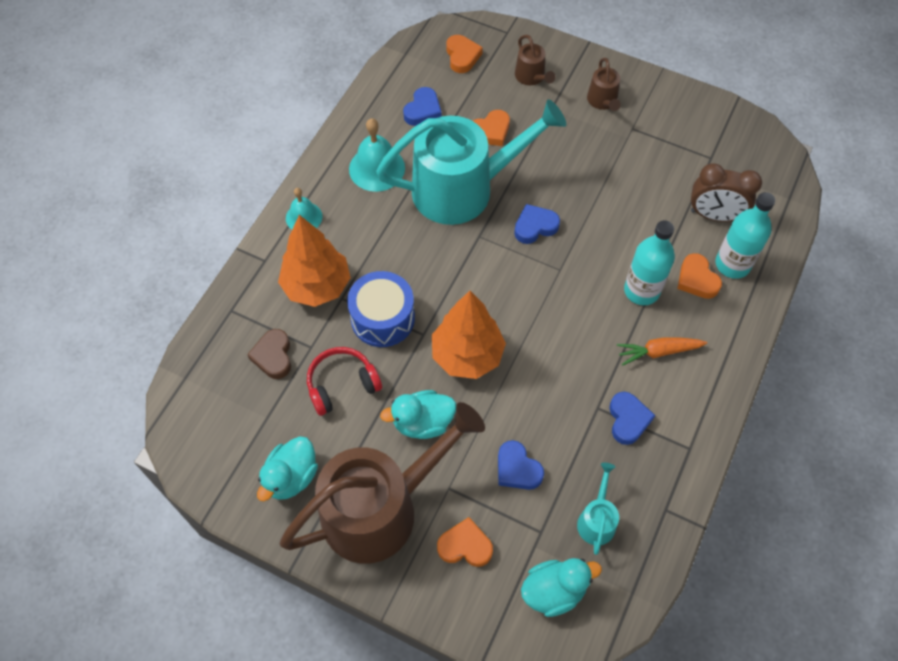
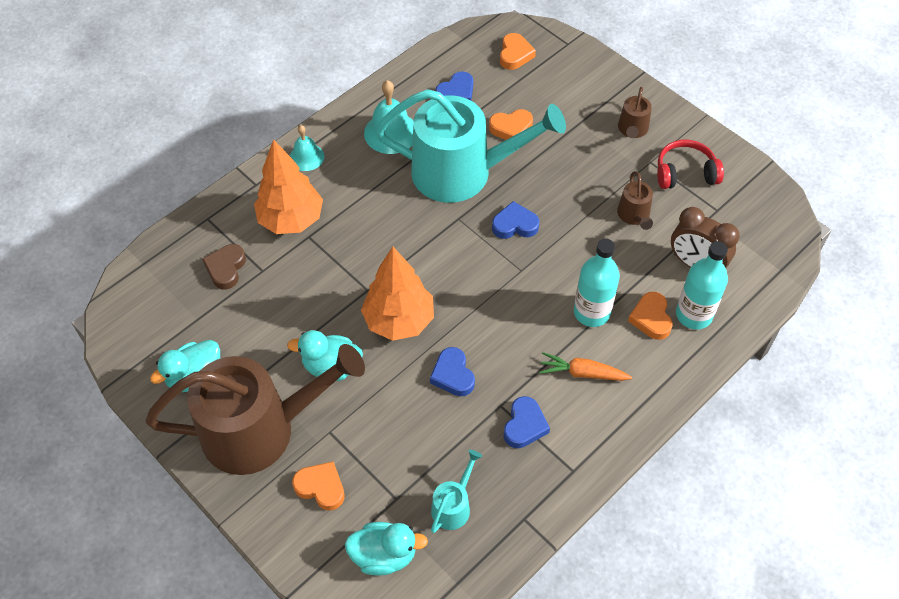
camera: 20 degrees right, 5 degrees down
(342, 384) = (275, 311): red headphones -> red headphones (685, 173)
(382, 318) = (337, 265): blue drum -> none
(517, 469) = (399, 435): blue heart -> blue heart (453, 375)
(531, 77) = (572, 90): brown watering can -> brown watering can (634, 215)

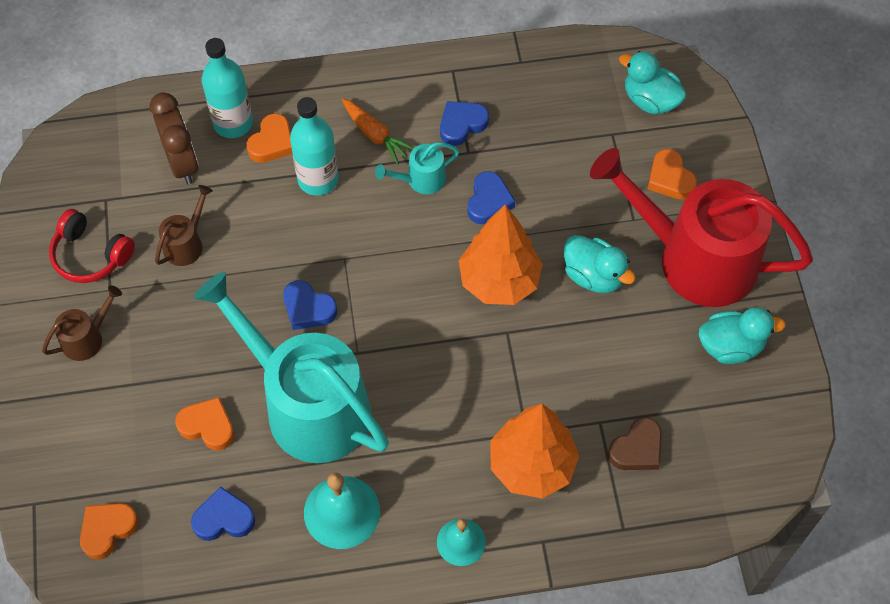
camera: 145 degrees left, 5 degrees up
(260, 429) = (695, 258): brown watering can -> red watering can
(453, 506) = (569, 102): turquoise watering can -> turquoise watering can (421, 180)

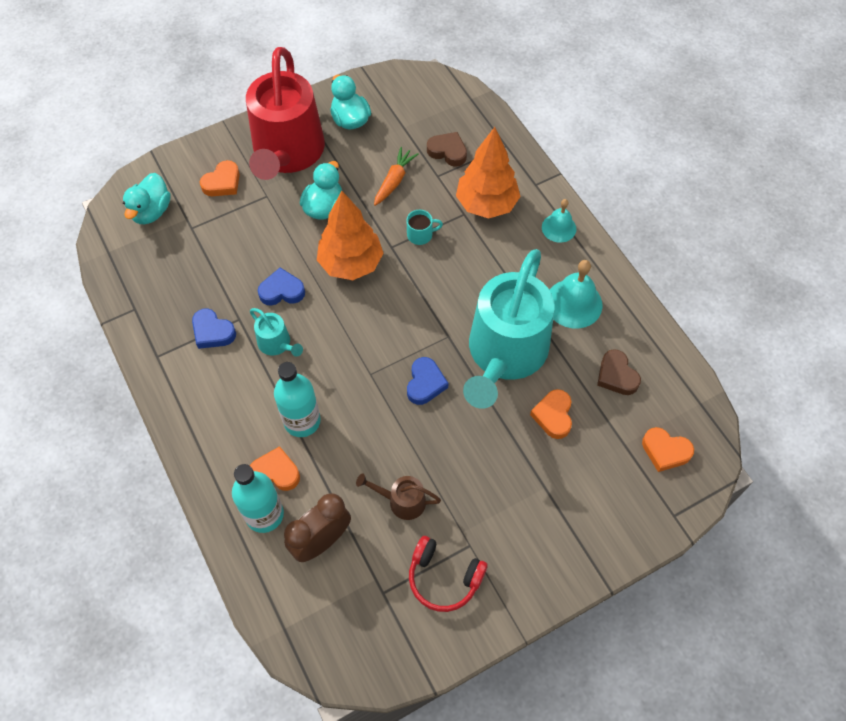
camera: 110 degrees left, 0 degrees up
(87, 338) = (521, 543): brown watering can -> none
(90, 255) = (444, 578): red headphones -> red headphones turned 105 degrees clockwise
(224, 518) = (616, 375): blue heart -> brown heart
(375, 135) = (243, 392): orange carrot -> orange carrot (394, 181)
(512, 370) = (420, 235): none -> turquoise mug

